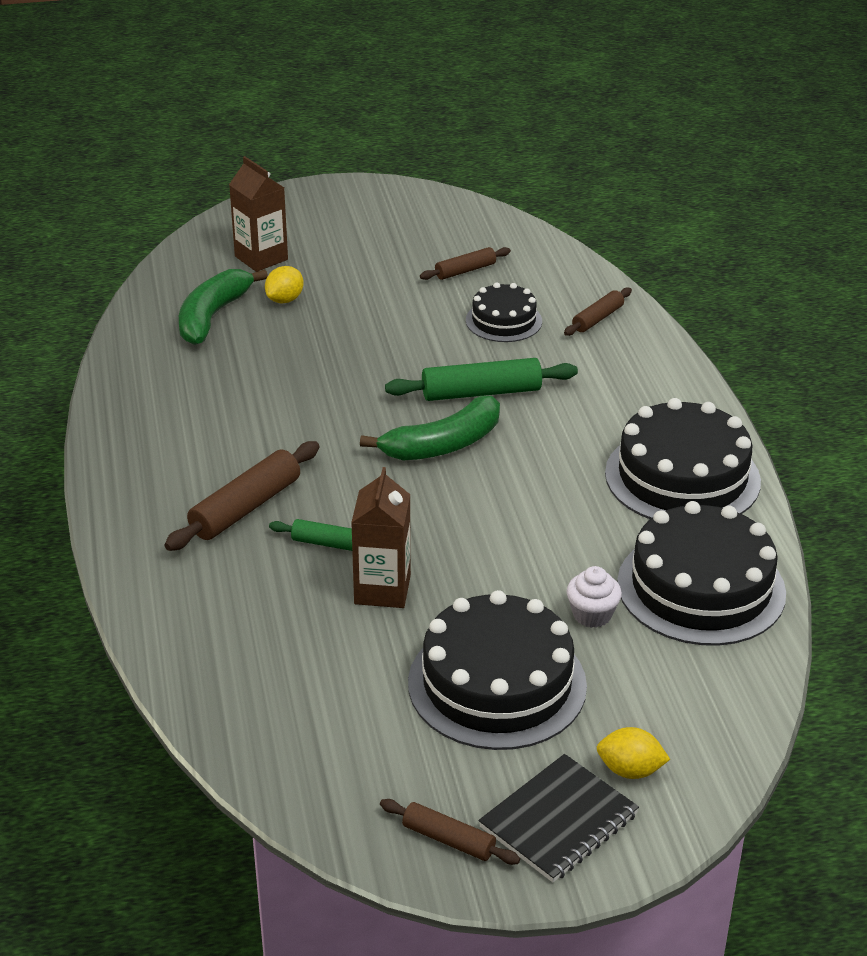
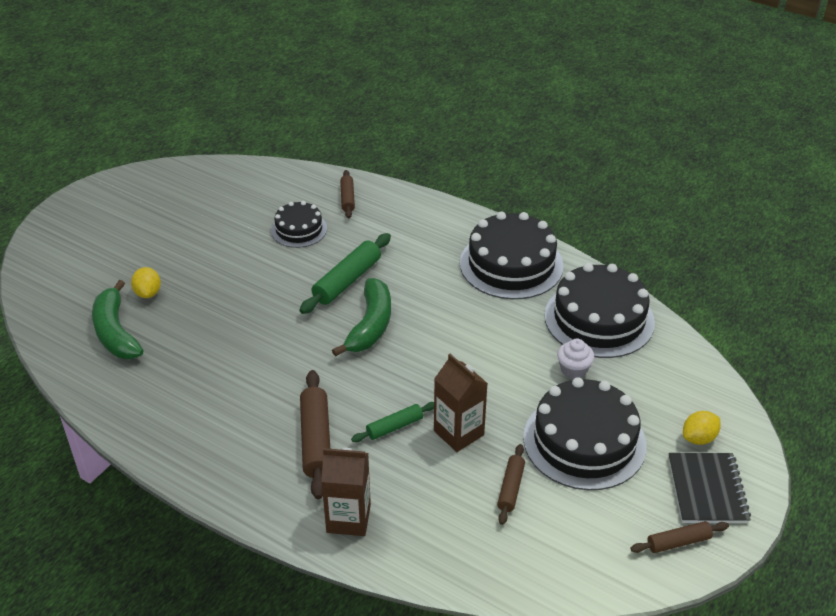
camera: 45 degrees left, 5 degrees up
(261, 258) = (91, 274): brown carton -> brown carton (348, 518)
(465, 271) = (233, 211): brown rolling pin -> brown rolling pin (511, 488)

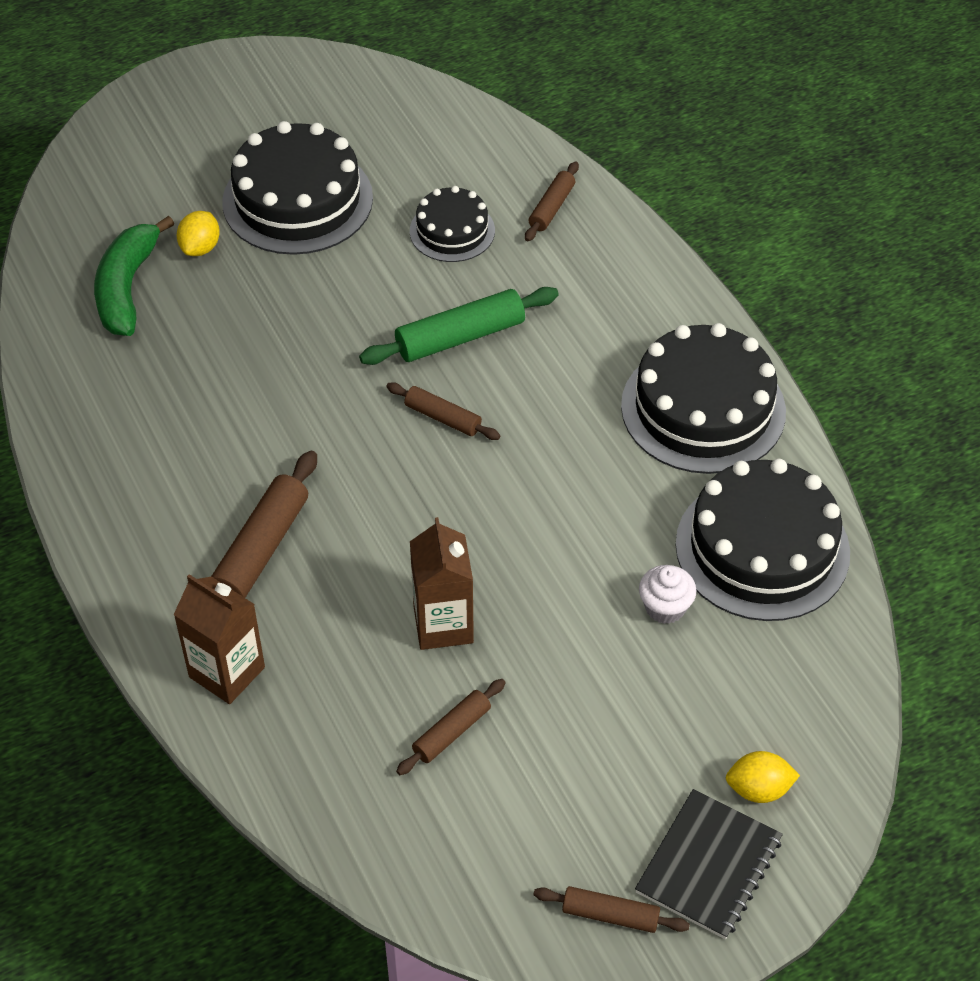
camera: 30 degrees right, 10 degrees up
(370, 325) = (442, 418): green banana -> brown rolling pin
(394, 427) = (369, 577): green rolling pin -> none
(584, 441) = (597, 716): black cake -> black cake (297, 200)

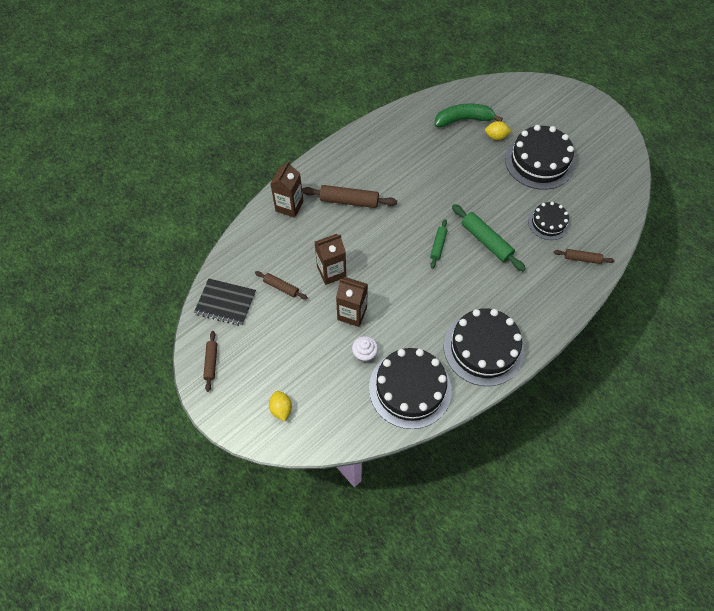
camera: 75 degrees right, 10 degrees up
(442, 418) = (438, 246): brown rolling pin -> green rolling pin
(562, 608) = (352, 313): none -> brown carton
(708, 866) = (240, 395): black notebook -> black notebook (225, 303)

